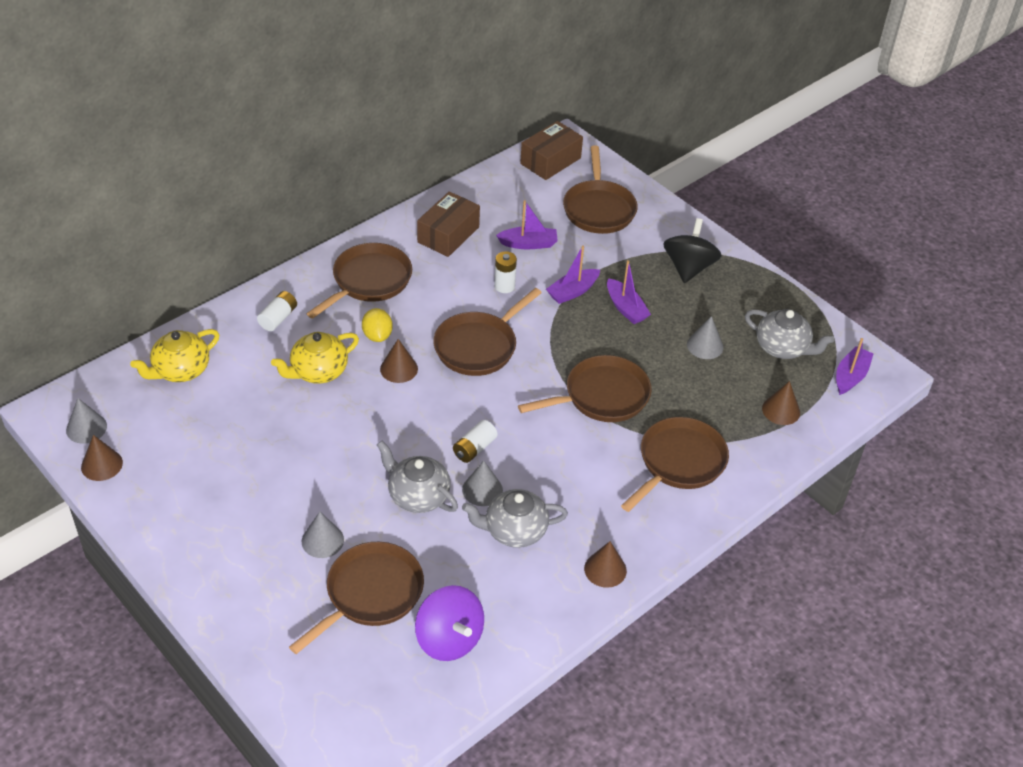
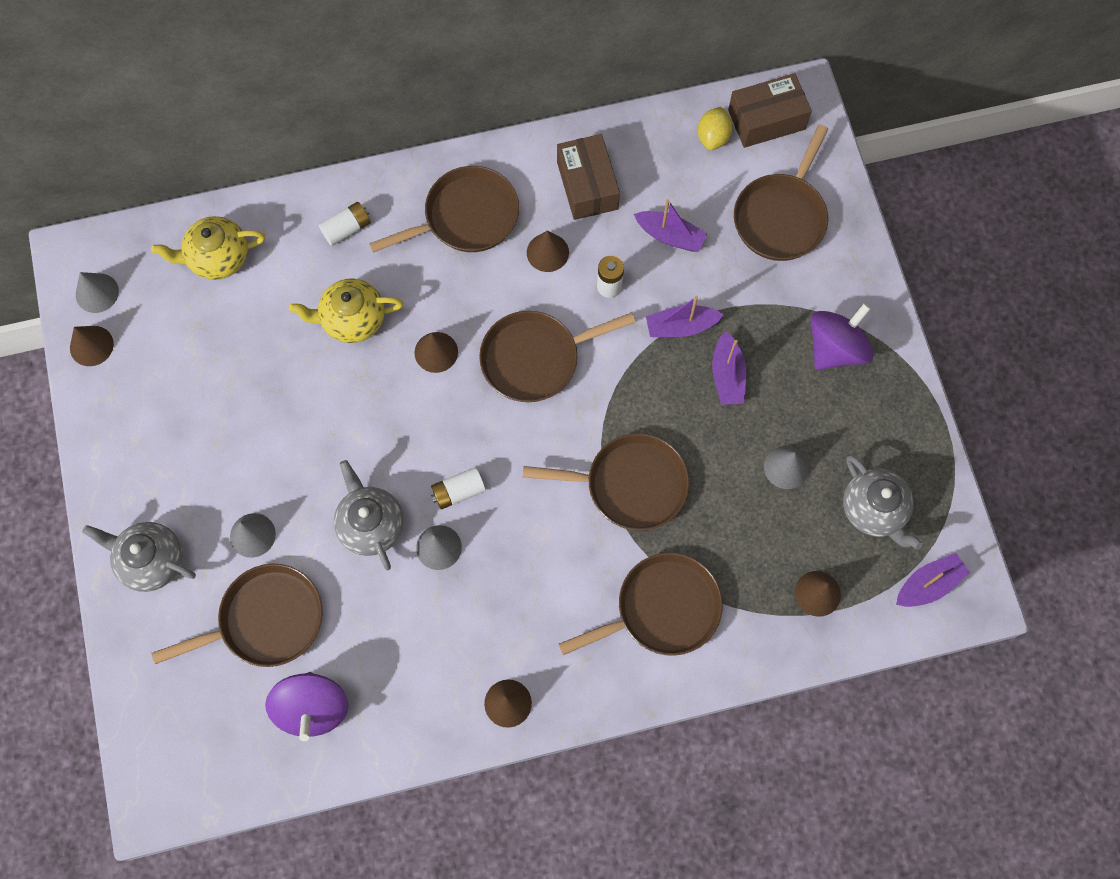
camera: 30 degrees right, 25 degrees up
(377, 335) = (437, 297): yellow lemon -> yellow lemon (713, 137)
(445, 281) = (547, 252): none -> brown cone
(448, 234) = (587, 185): brown box -> brown box turned 75 degrees counterclockwise
(514, 531) = (443, 612): grey teapot -> grey teapot (151, 560)
(688, 267) = (835, 348): black spinning top -> purple spinning top

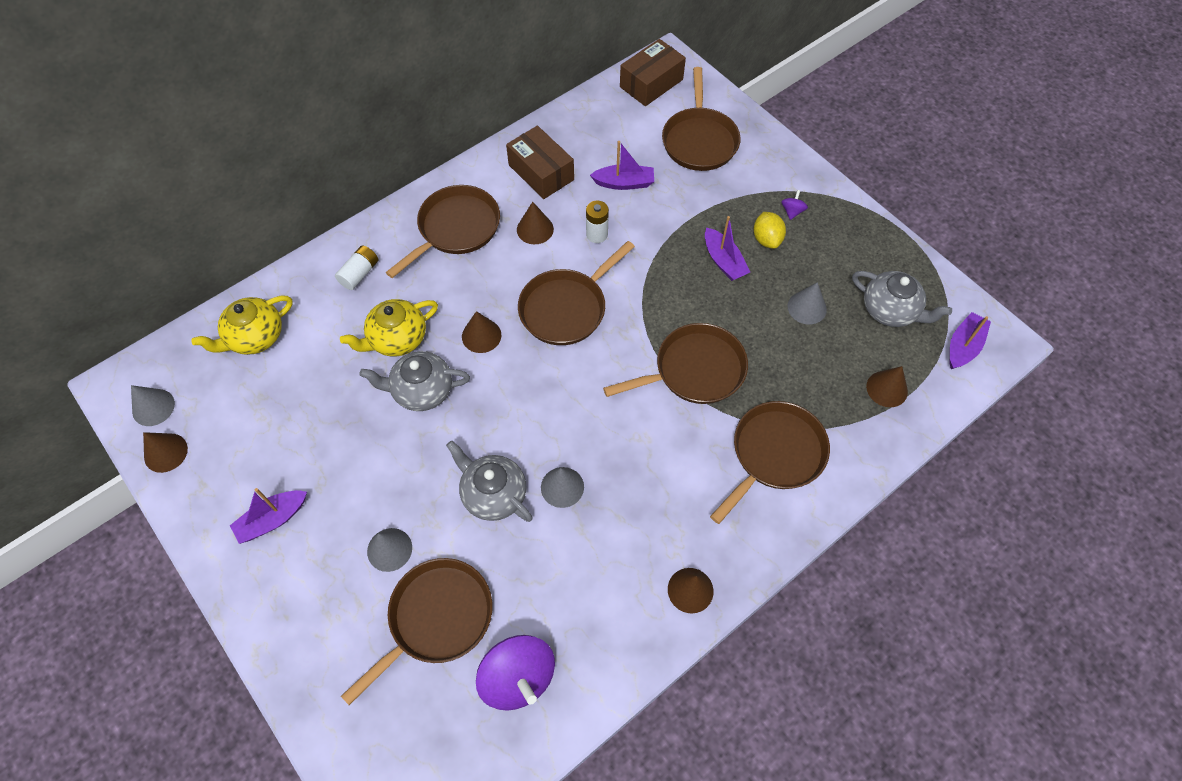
camera: 25 degrees left, 10 degrees down
(151, 560) = (302, 614): grey teapot -> grey teapot (421, 391)
(458, 491) = (556, 435): white battery -> none
(681, 326) = (668, 241): purple boat -> purple boat (272, 520)
(713, 137) = (618, 108): yellow lemon -> yellow lemon (766, 239)
(835, 348) = (792, 211): purple spinning top -> purple spinning top, size x0.43

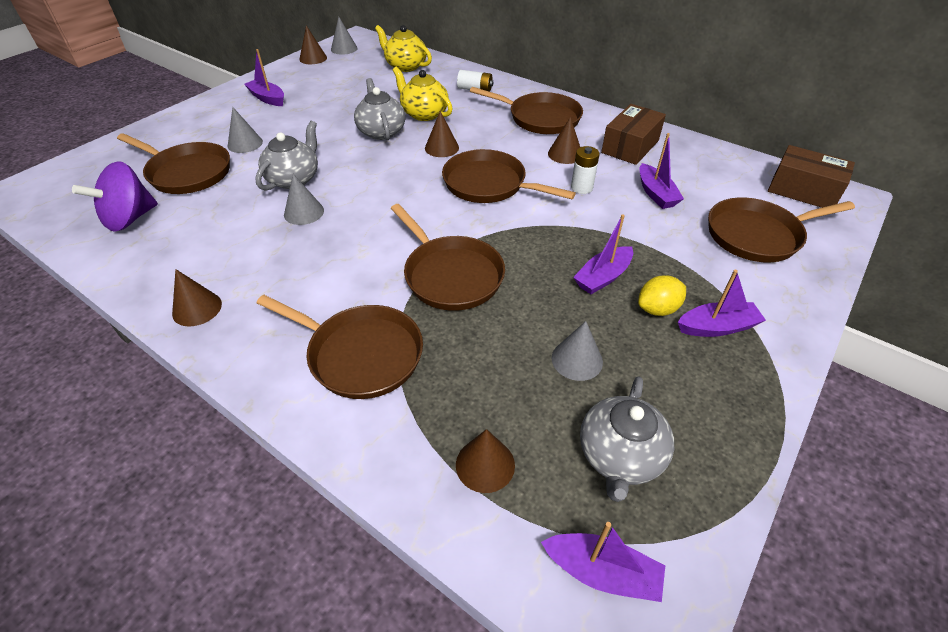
camera: 75 degrees right, 15 degrees down
(792, 211) = (717, 327): purple spinning top -> purple boat

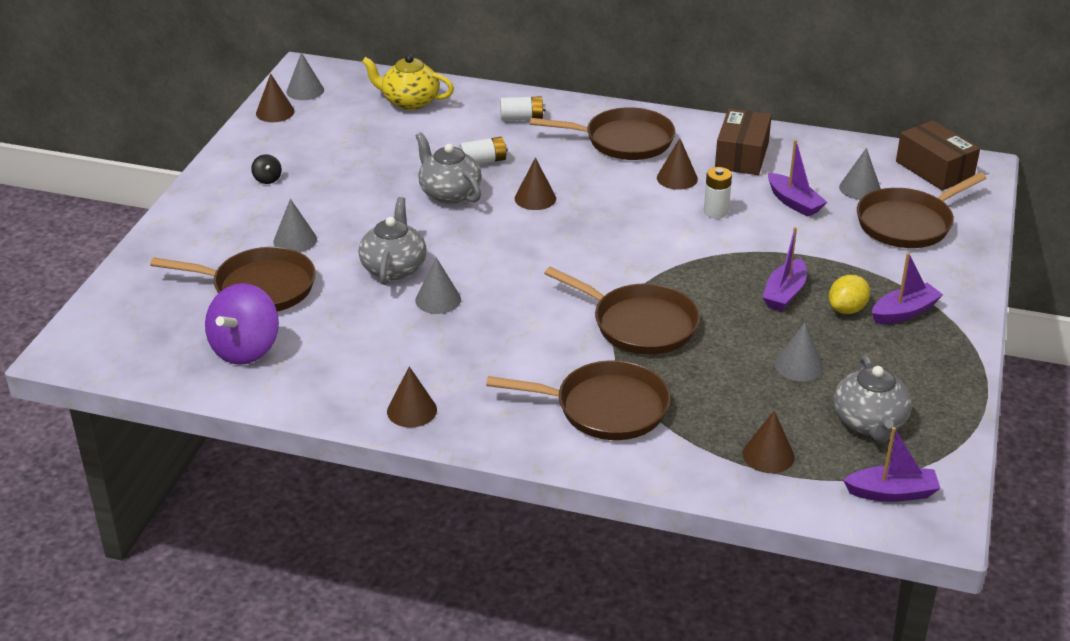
camera: 20 degrees left, 10 degrees down
(268, 98) = (267, 179): purple boat -> black spinning top
(424, 114) = (483, 161): yellow teapot -> white battery
(489, 184) = (616, 228): brown pan -> none
(723, 194) = (860, 188): none -> grey cone
(803, 190) = (934, 169): brown box -> brown box turned 45 degrees clockwise

